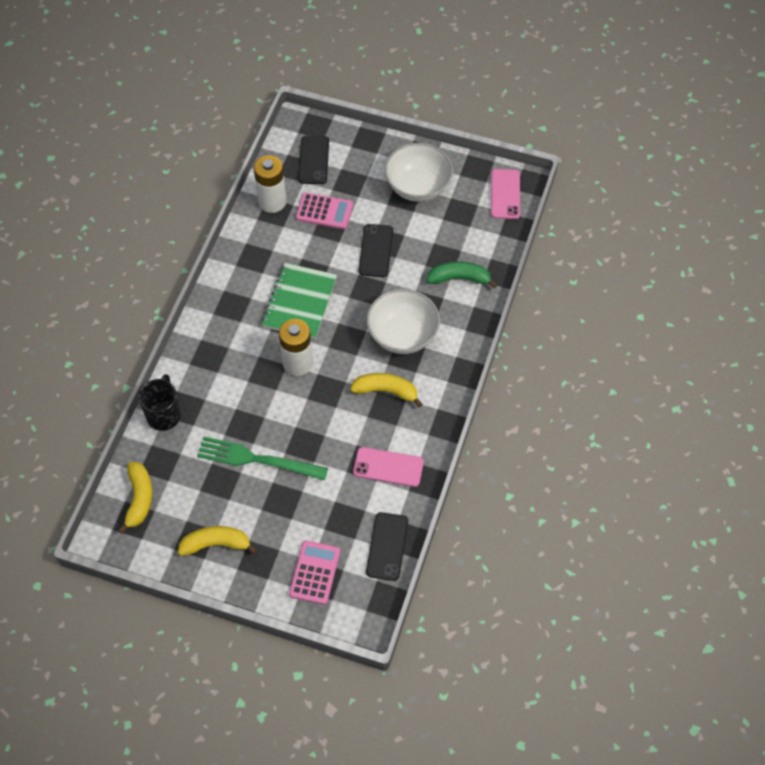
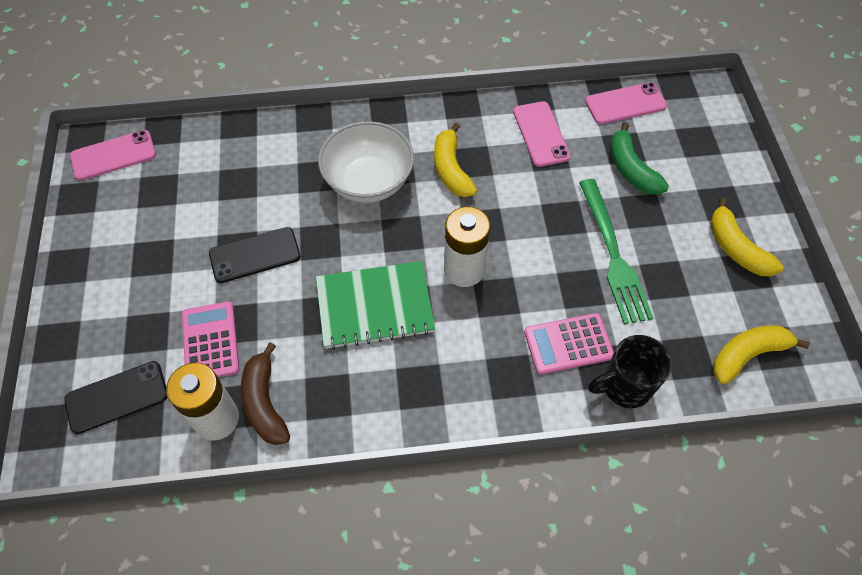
camera: 115 degrees left, 0 degrees up
(268, 226) = (264, 403): none -> brown banana
(315, 572) = (696, 149): pink calculator -> pink calculator (568, 344)
(387, 546) = (625, 104): black phone -> pink phone
(418, 186) = (129, 249): white bowl -> none
(459, 278) = (262, 157): green banana -> green banana (631, 169)

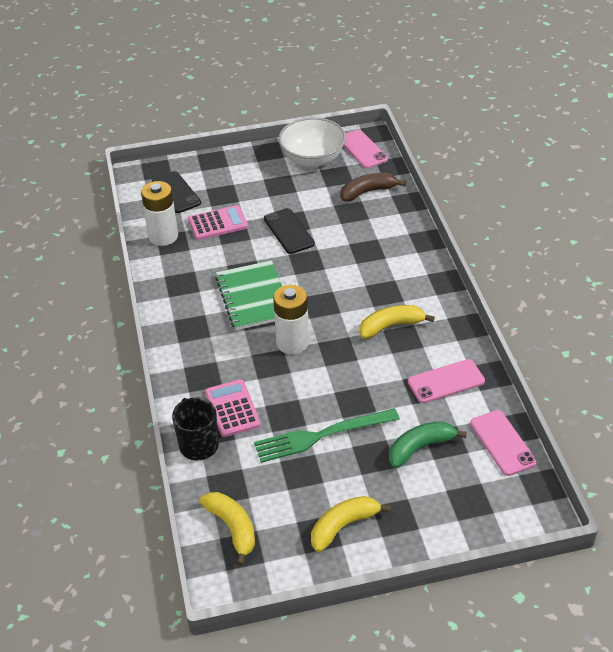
camera: 85 degrees right, 15 degrees down
(264, 403) = (175, 255): brown banana -> brown banana (367, 192)
(369, 181) = (367, 279): white bowl -> white bowl (312, 159)

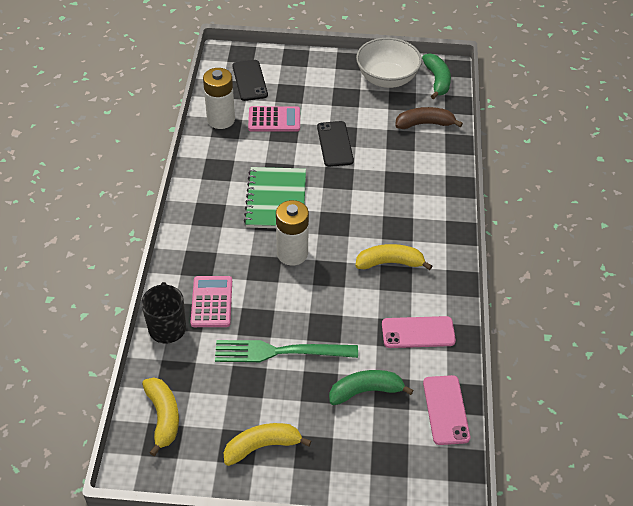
camera: 15 degrees right, 5 degrees up
(362, 149) = (437, 80): pink phone -> green banana

